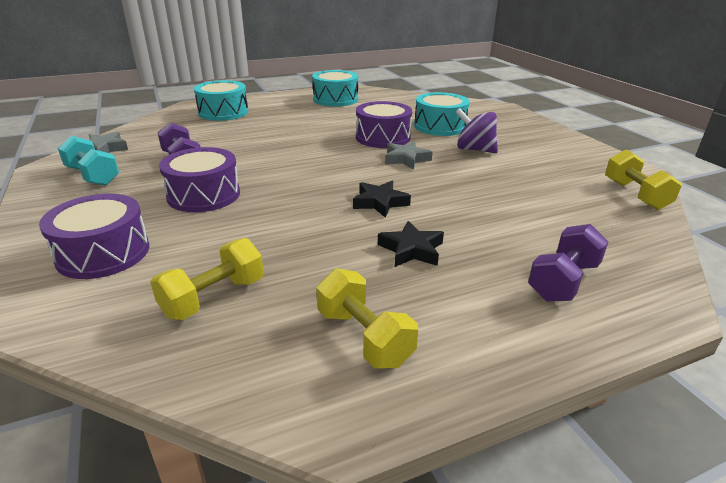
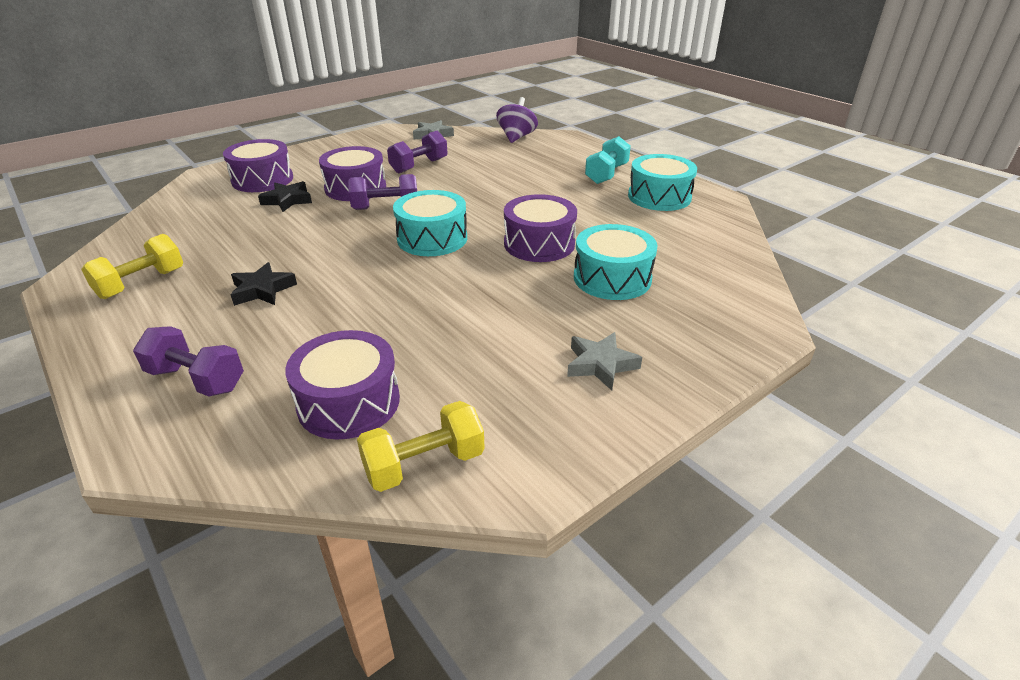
camera: 75 degrees right, 5 degrees up
(93, 176) = (379, 146): turquoise dumbbell -> turquoise dumbbell (606, 174)
(214, 298) = (202, 224): yellow dumbbell -> none
(223, 112) = (555, 153): turquoise drum -> turquoise drum (432, 238)
(270, 183) = (386, 208): none -> purple dumbbell
(380, 202) = (356, 264): black star -> black star (287, 200)
(406, 159) = (476, 266): grey star -> grey star (600, 364)
(474, 149) = (536, 311): purple spinning top -> purple spinning top (516, 137)
(582, 214) = (349, 402): none -> purple drum

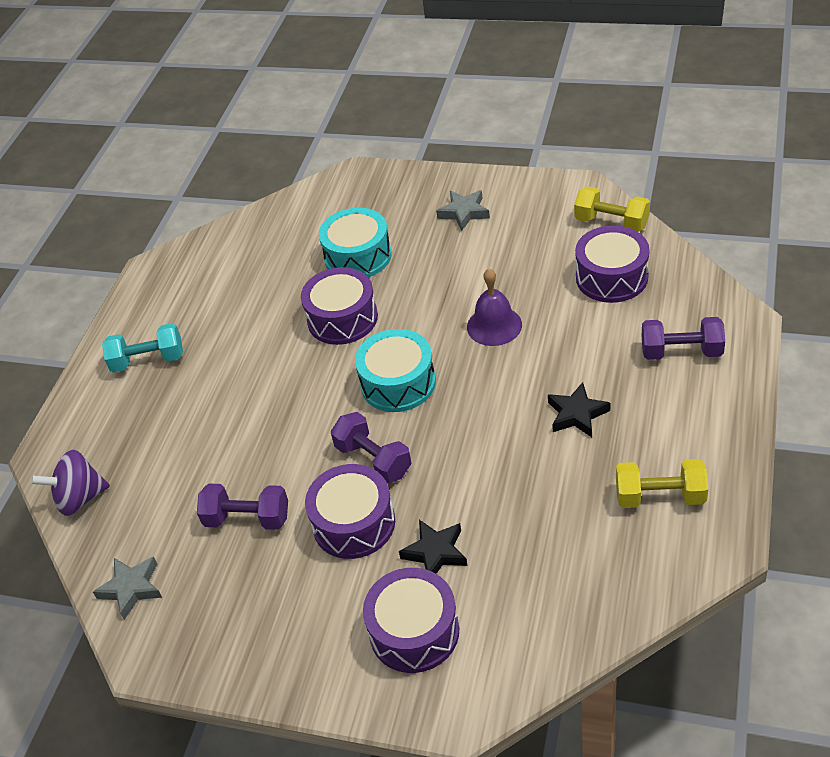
camera: 120 degrees left, 10 degrees up
(196, 379) = (681, 352): purple dumbbell -> purple dumbbell turned 75 degrees counterclockwise
(413, 301) = (494, 325): none -> purple bell
(659, 197) = (179, 302): turquoise drum -> none

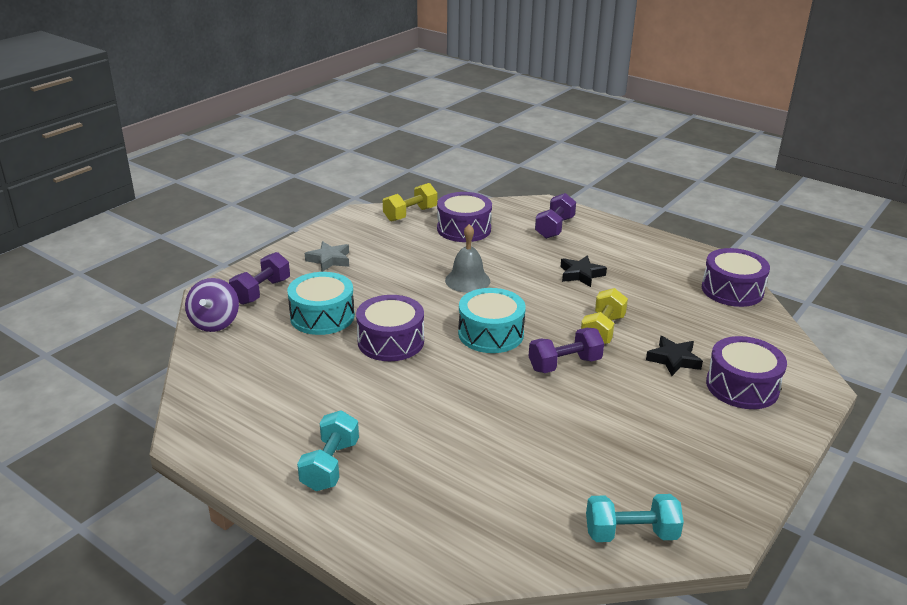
camera: 75 degrees left, 15 degrees down
(80, 498) = (490, 552): purple spinning top -> purple spinning top (215, 323)
(131, 588) = (631, 534): grey star -> turquoise dumbbell
(247, 519) = (587, 443): purple dumbbell -> purple dumbbell (261, 291)
(354, 523) = (624, 389): purple drum -> purple drum (732, 290)
(494, 325) = (467, 280): purple bell -> grey bell
(660, 496) = (670, 268): yellow dumbbell -> yellow dumbbell (602, 331)

